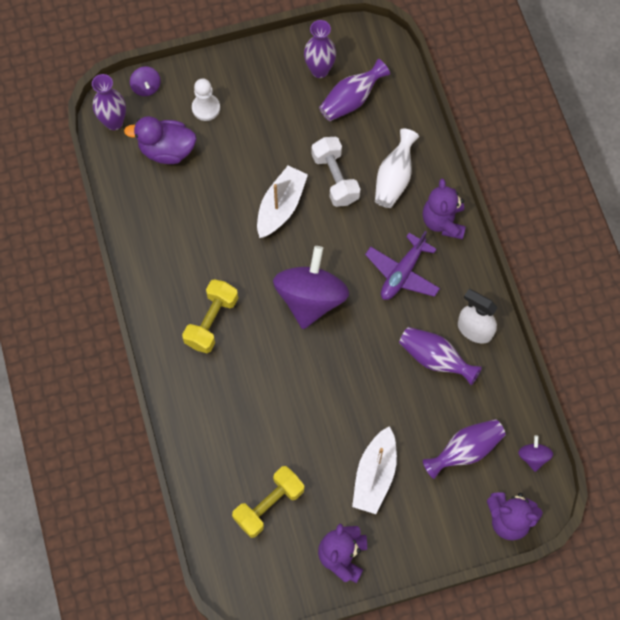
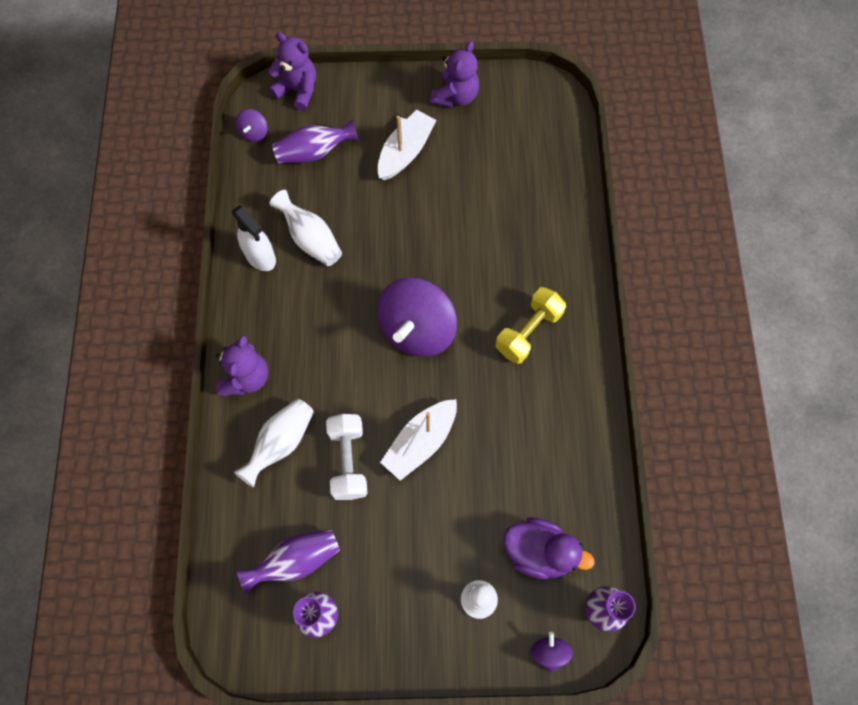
camera: 165 degrees left, 0 degrees up
(269, 505) = (511, 150): yellow dumbbell -> none
(402, 273) = (311, 332): purple plane -> none
(435, 359) = (310, 239): purple vase -> white vase

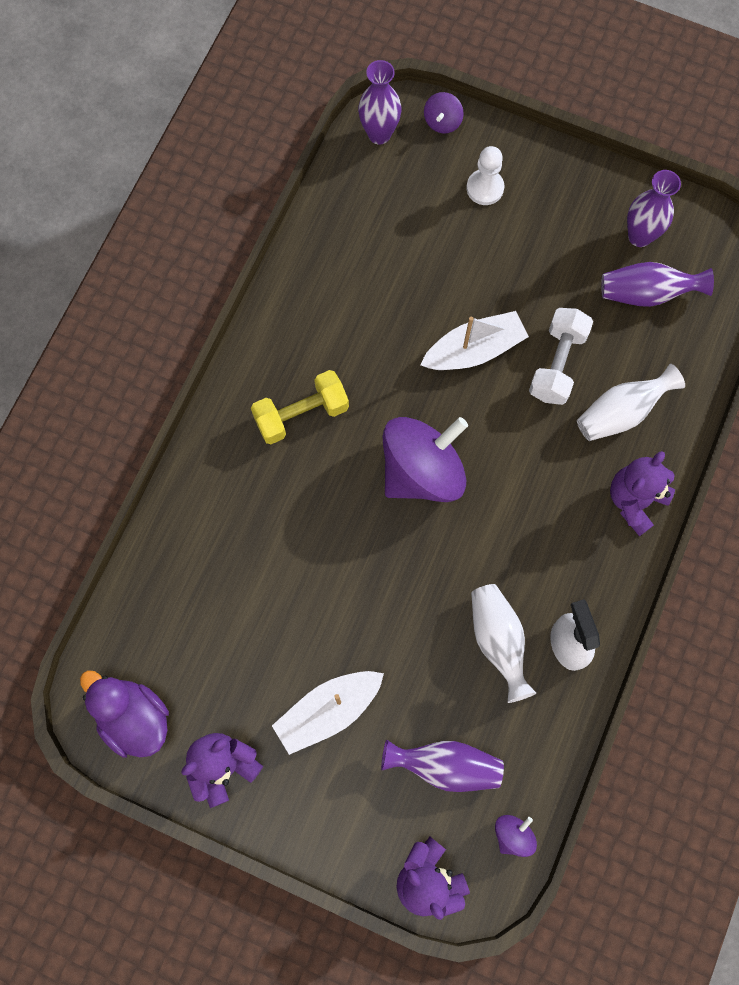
camera: 155 degrees left, 5 degrees up
(539, 552) = (407, 202): purple duck -> purple duck (134, 718)

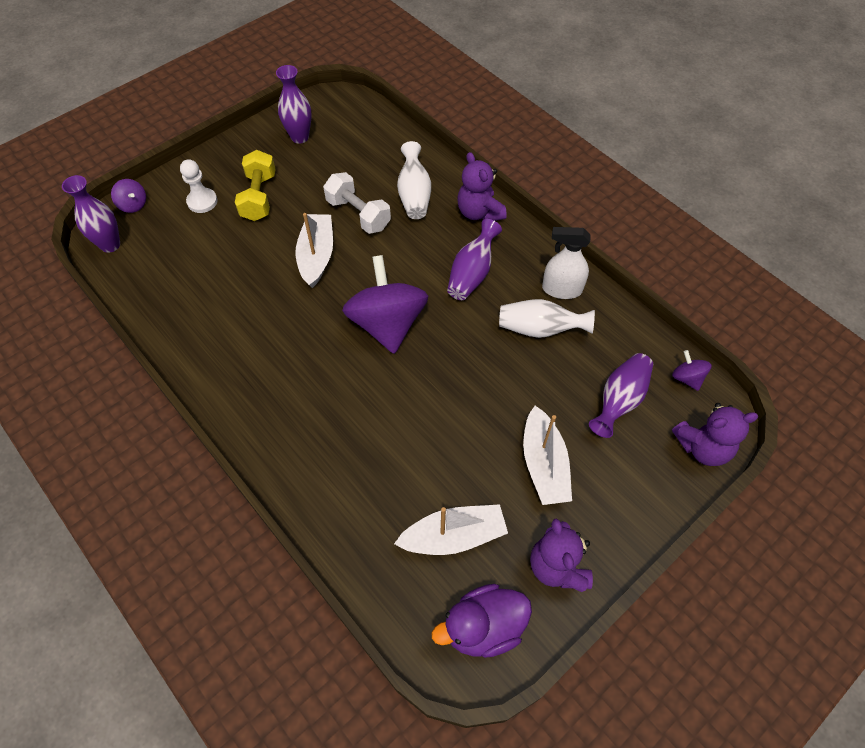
camera: 65 degrees left, 15 degrees down
(210, 651) = (453, 536): none -> white boat
(301, 414) = (293, 385): yellow dumbbell -> yellow dumbbell (259, 197)
(646, 293) = (341, 149): purple vase -> purple vase (472, 273)

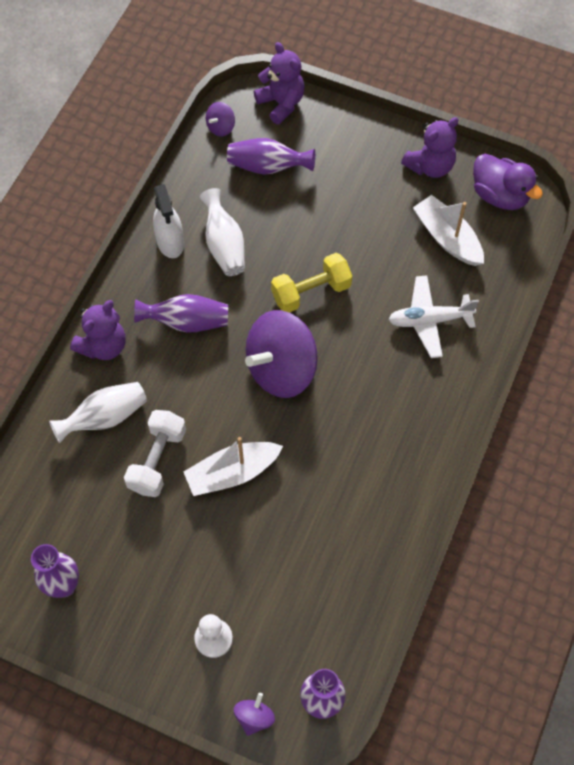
camera: 115 degrees left, 5 degrees up
(259, 197) = (179, 578): yellow dumbbell -> yellow dumbbell (311, 292)
(367, 469) = (429, 320): none -> white plane
(544, 464) = (354, 200): white boat -> none

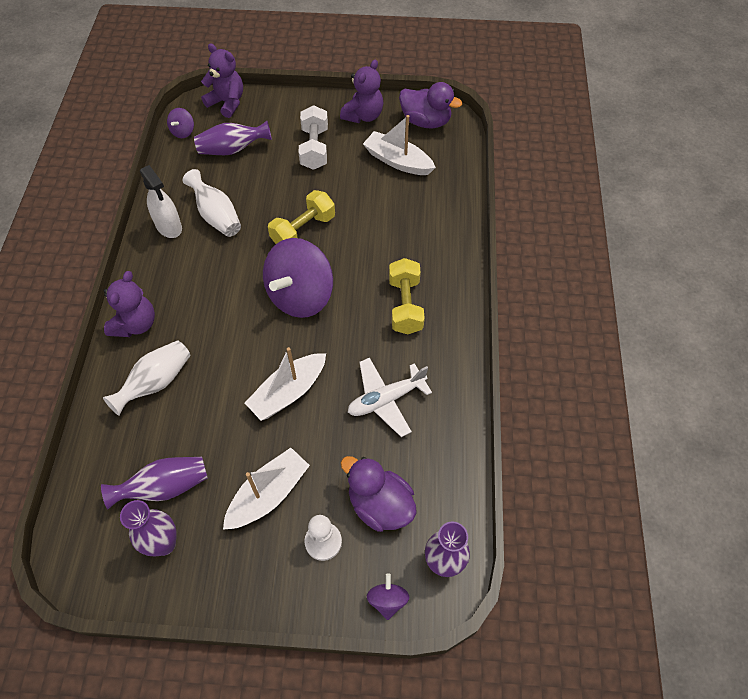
camera: 20 degrees left, 5 degrees down
(157, 460) = (217, 403): white dumbbell -> white dumbbell (314, 148)
(177, 572) = (268, 494): none -> white boat
(186, 322) = (204, 283): purple vase -> purple vase (164, 487)
(281, 622) = (380, 505): none -> purple duck
(388, 417) = (405, 305): none -> yellow dumbbell
(429, 320) = (408, 223): white plane -> white plane (386, 399)

